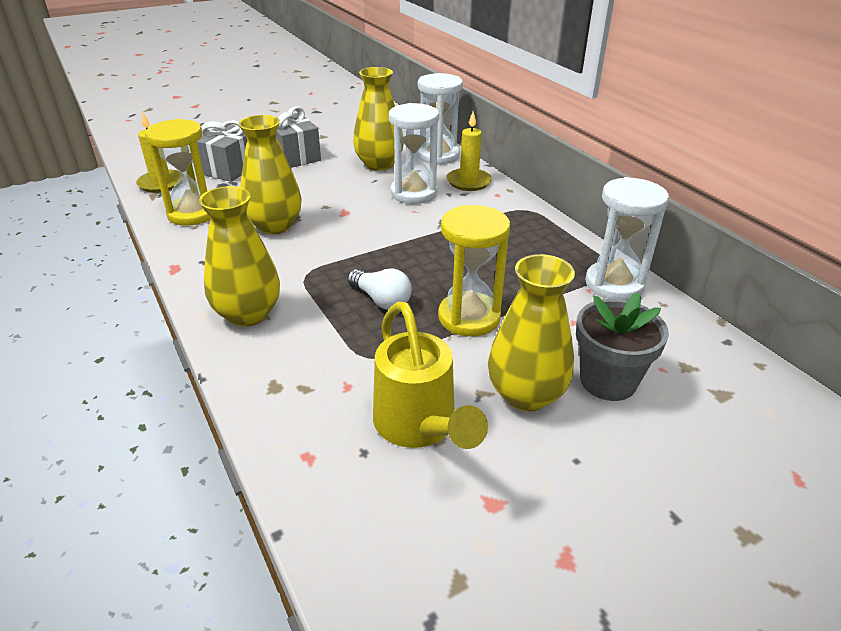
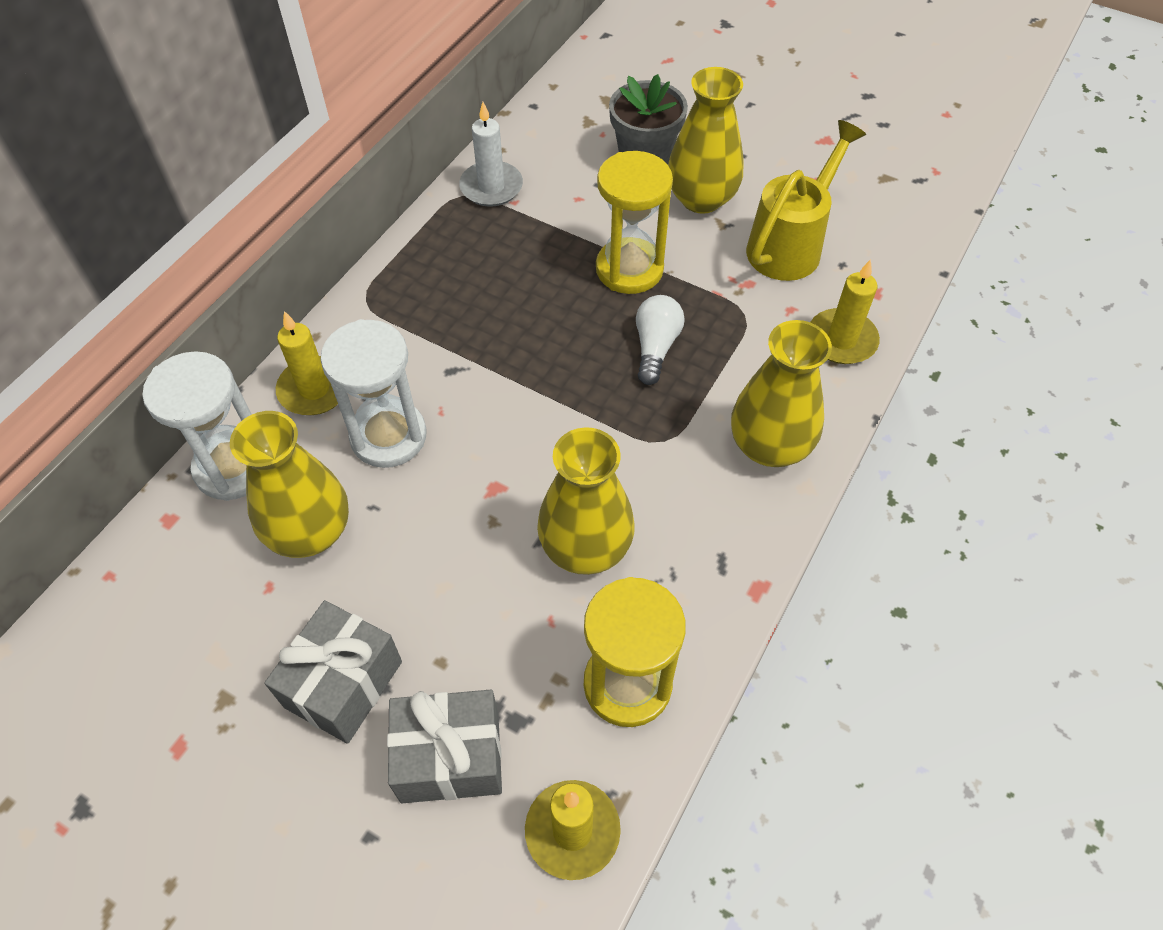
camera: 120 degrees left, 20 degrees up
(286, 400) = (841, 340): none -> yellow candle
(614, 284) = (491, 187): white hourglass -> white candle

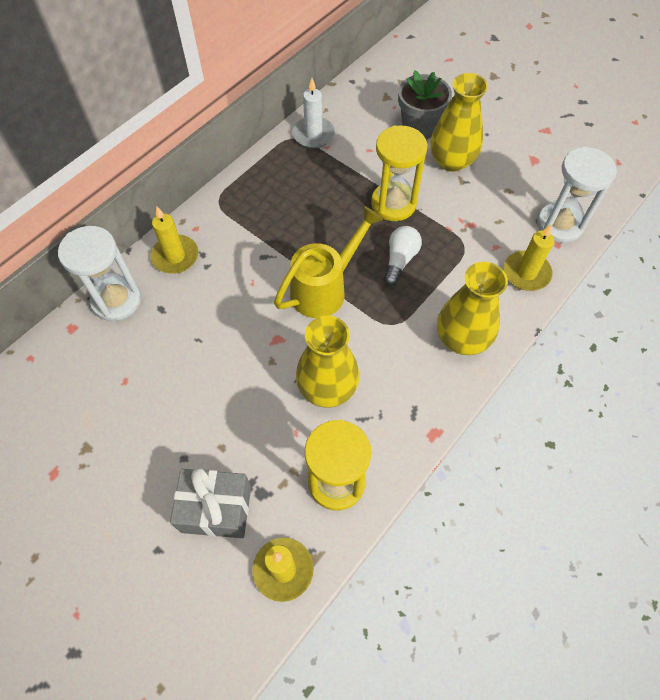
camera: 10 degrees right, 5 degrees up
(310, 532) = (156, 349): yellow vase -> none
(343, 684) = (159, 451): grey gift -> none
(388, 436) = (216, 294): white hourglass -> white hourglass (559, 225)
(790, 245) = (505, 201): yellow watering can -> yellow watering can (325, 289)

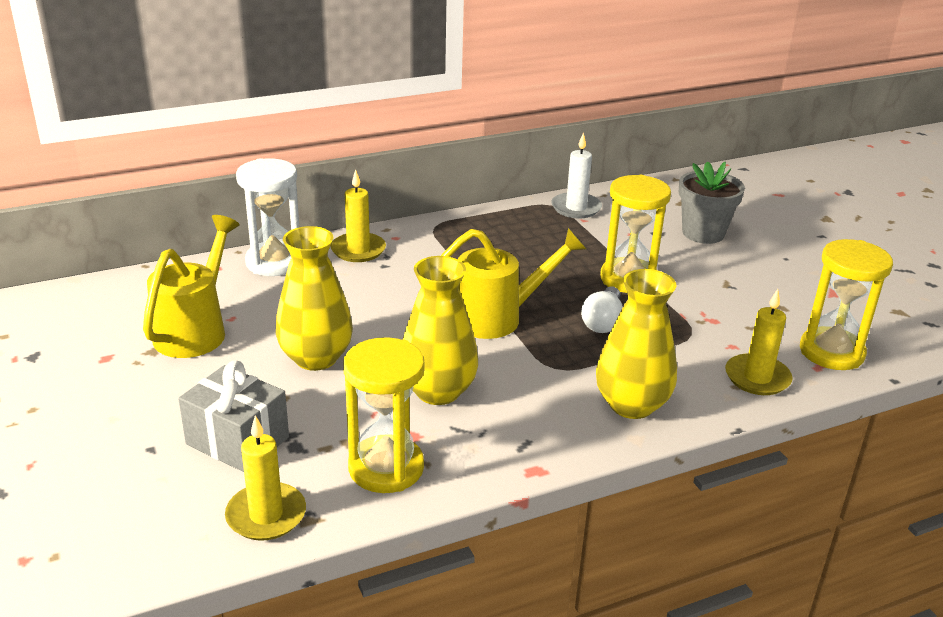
camera: 25 degrees right, 30 degrees down
(105, 408) = (195, 330): none -> yellow watering can
(400, 260) = (603, 322): white light bulb -> white light bulb turned 150 degrees clockwise
(451, 161) = (725, 266): yellow vase -> yellow vase (316, 358)
(559, 225) = (831, 352): white hourglass -> yellow hourglass

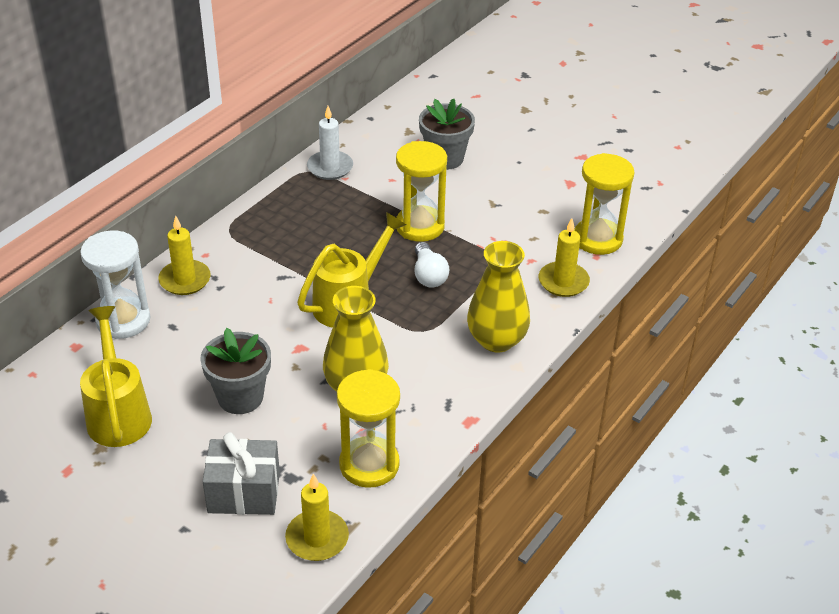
camera: 30 degrees left, 10 degrees up
(316, 358) = (240, 397): yellow vase -> grey flower pot

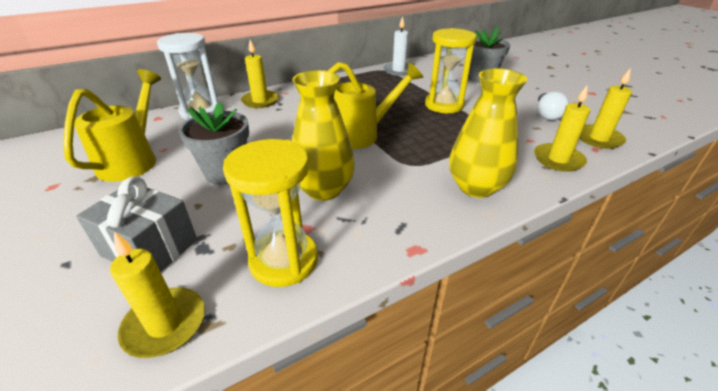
camera: 25 degrees right, 5 degrees down
(428, 275) = (435, 132): white light bulb -> white light bulb (547, 114)
(597, 239) = (598, 139): yellow hourglass -> yellow candle

